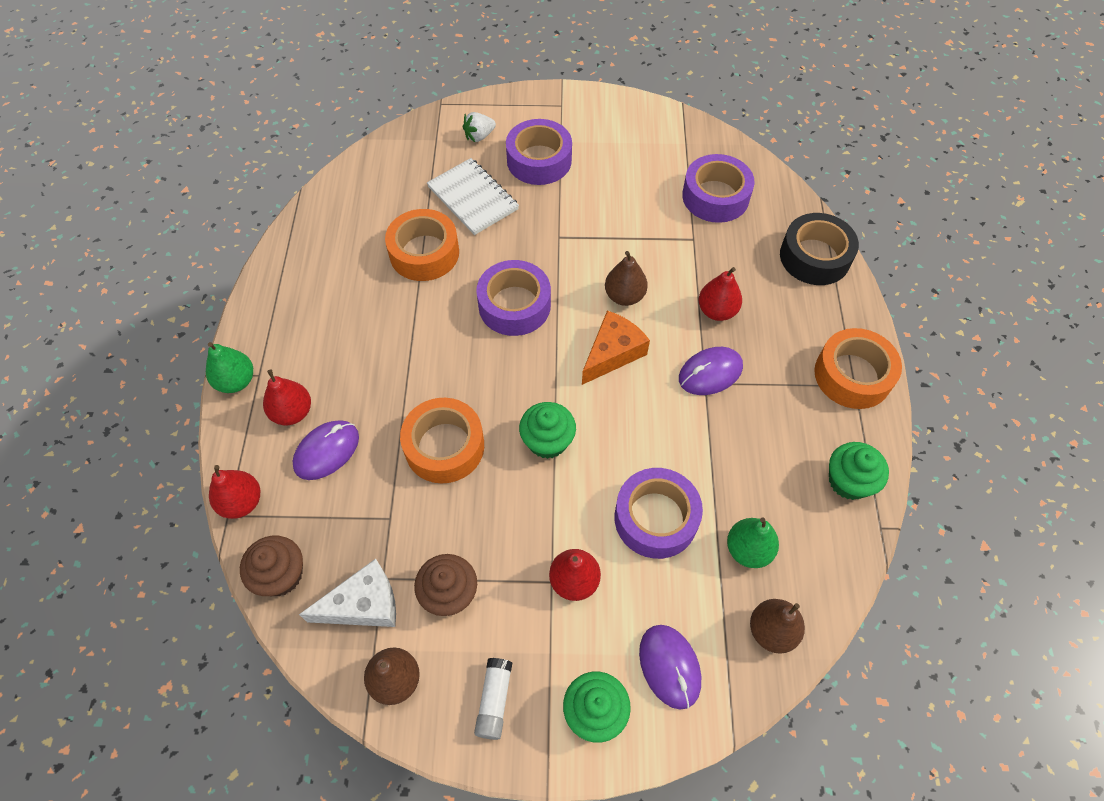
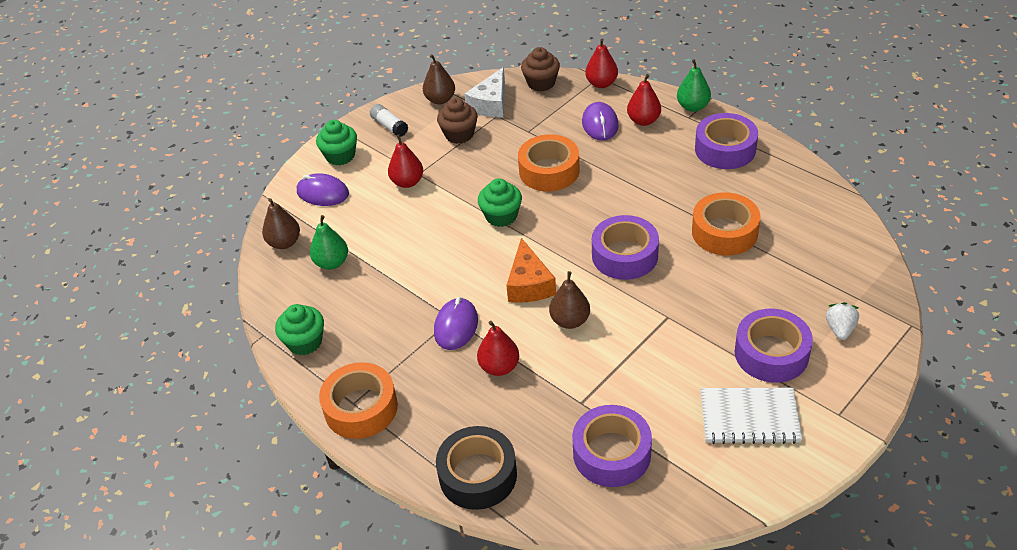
camera: 135 degrees right, 15 degrees down
(473, 198) = (761, 287): white notebook -> white notebook (749, 417)
(655, 518) = (398, 235): purple tape -> purple tape (725, 149)

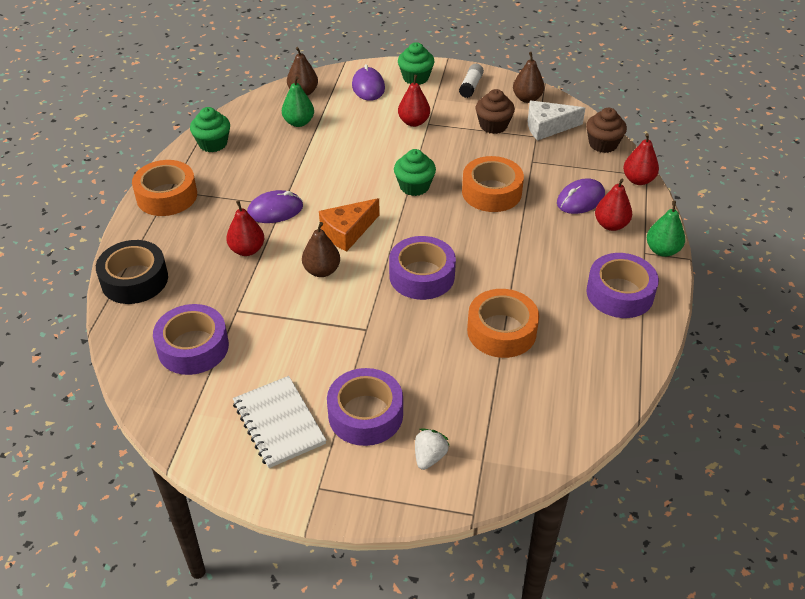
camera: 55 degrees right, 0 degrees up
(840, 329) = (429, 457): white strawberry -> white strawberry turned 45 degrees counterclockwise

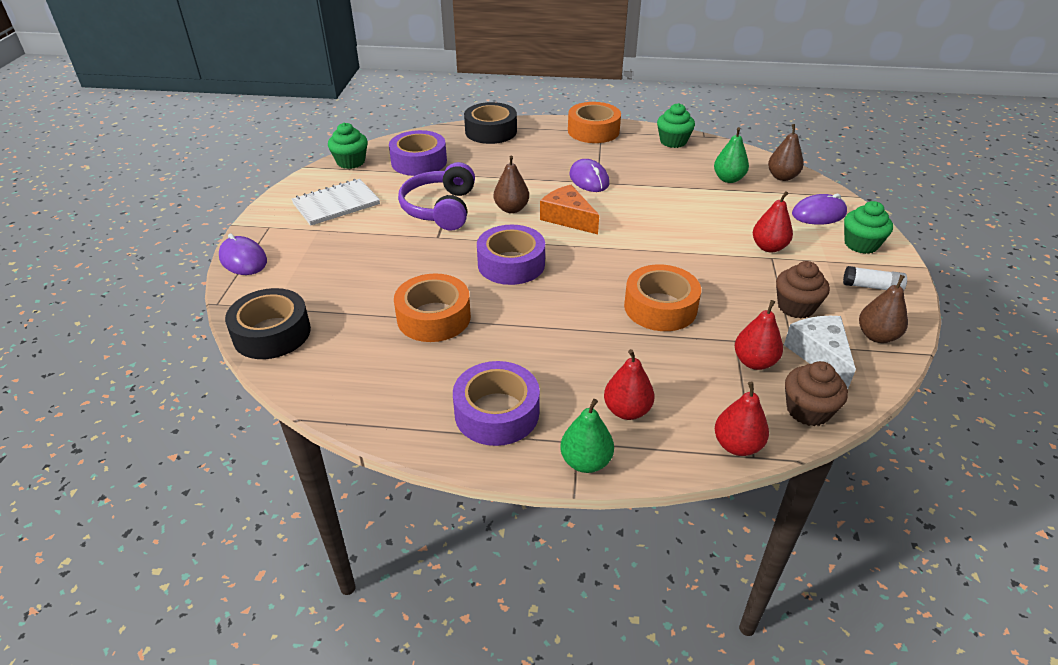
camera: 85 degrees right, 5 degrees down
(247, 250) = (533, 172): red pear -> red pear (754, 362)
(310, 327) = (440, 209): none -> purple headphones
(365, 414) = (337, 243): purple tape -> none
(414, 186) = (651, 253): green cupcake -> green cupcake (351, 162)
(429, 457) = (284, 278): white strawberry -> none
(525, 454) = (272, 333): none -> black tape
(580, 199) = (671, 383): purple mouse -> purple mouse (243, 259)

